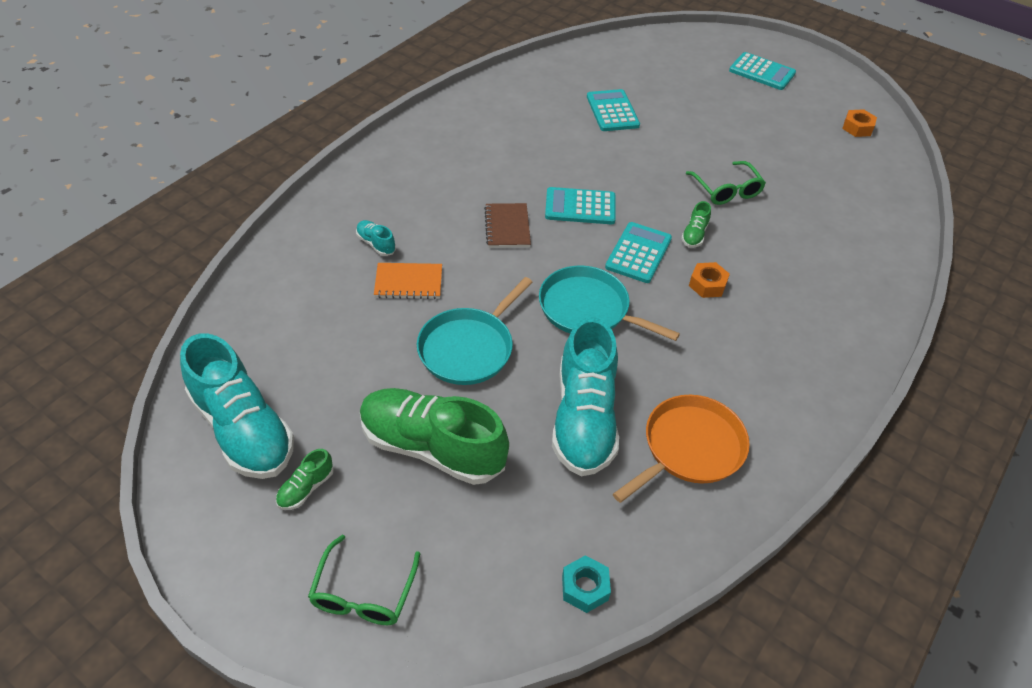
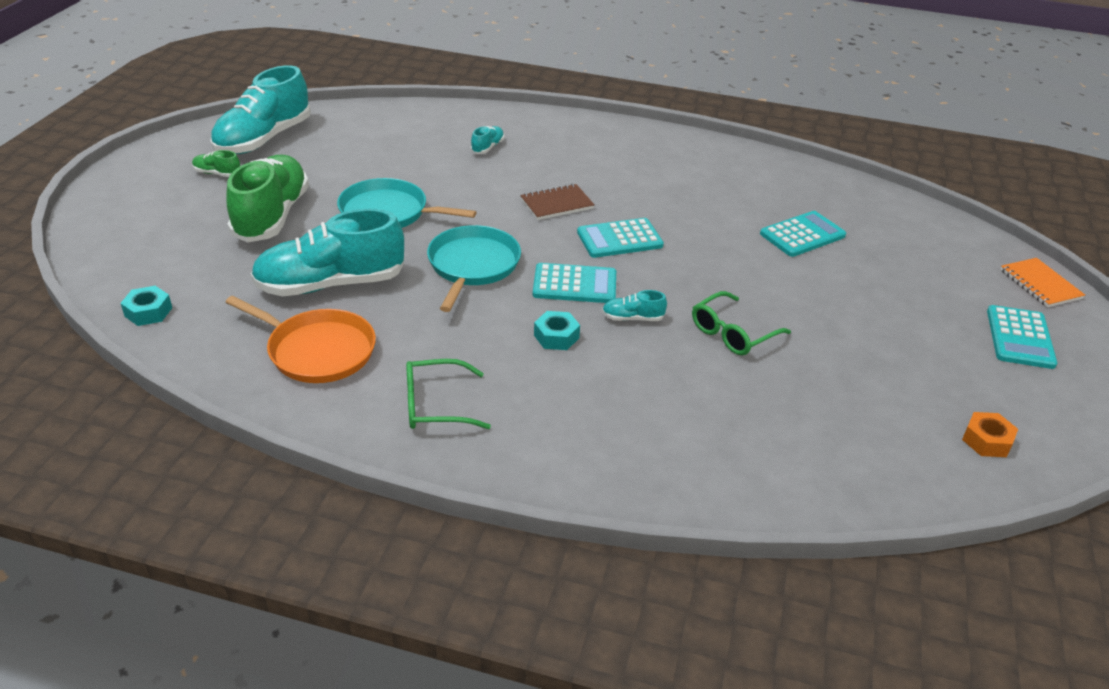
camera: 70 degrees right, 10 degrees down
(363, 593) = (131, 215): green glasses -> green glasses (436, 405)
(408, 282) = (450, 171): orange notebook -> orange notebook (1040, 284)
(580, 207) = (619, 239): turquoise calculator -> turquoise calculator turned 90 degrees counterclockwise
(694, 235) = (632, 318): green shoe -> turquoise shoe
(707, 284) = (556, 336): orange nut -> turquoise nut

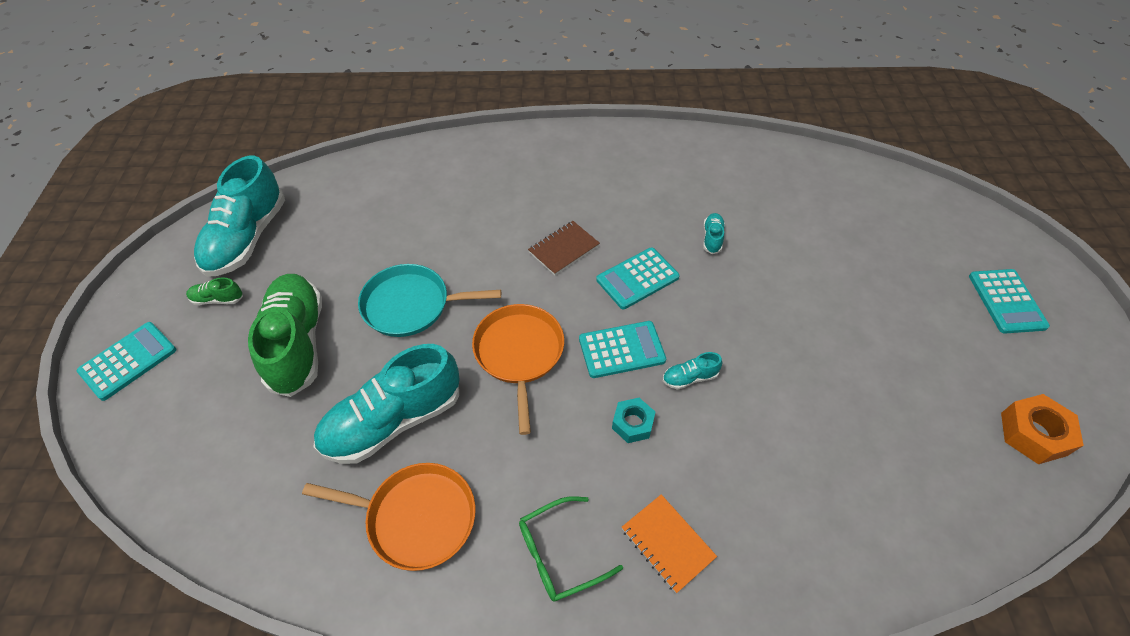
camera: 15 degrees left, 15 degrees up
(148, 312) = (220, 519): turquoise nut -> none
(472, 266) = (519, 354): turquoise pan -> orange pan
(487, 147) = (471, 192): turquoise shoe -> turquoise shoe (712, 238)
(733, 333) = (782, 369): green glasses -> none
(802, 235) = (788, 228): turquoise calculator -> turquoise calculator (128, 361)
(987, 441) = (1033, 434): orange nut -> orange nut, size x1.50
(1040, 284) = (995, 233): orange notebook -> orange notebook (667, 543)

